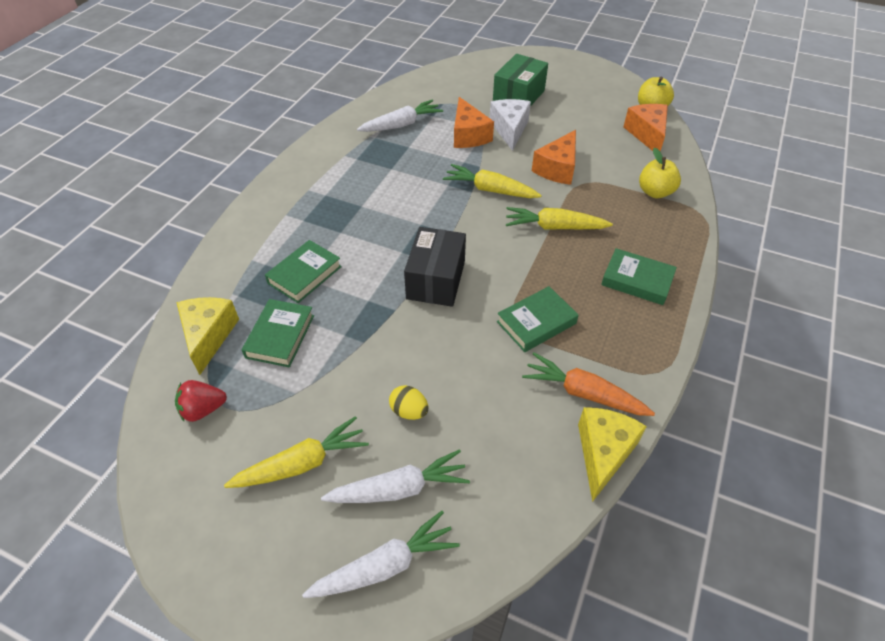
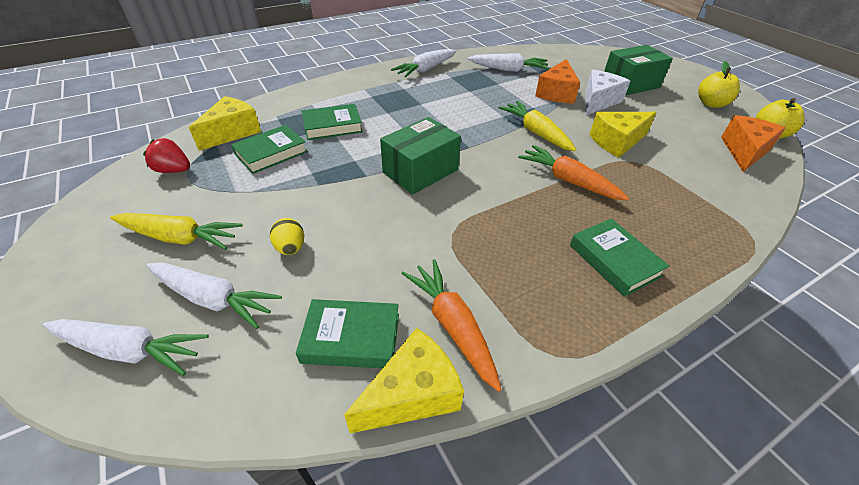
camera: 35 degrees right, 5 degrees down
(322, 160) = (426, 69): none -> white carrot
(436, 280) = (420, 171): black box -> green box
(536, 322) = (471, 242): green book -> green book (351, 338)
(554, 227) = (568, 181): yellow carrot -> orange carrot
(557, 169) = (617, 142): orange cheese -> yellow cheese
(655, 192) = (710, 198): yellow apple -> yellow apple (711, 104)

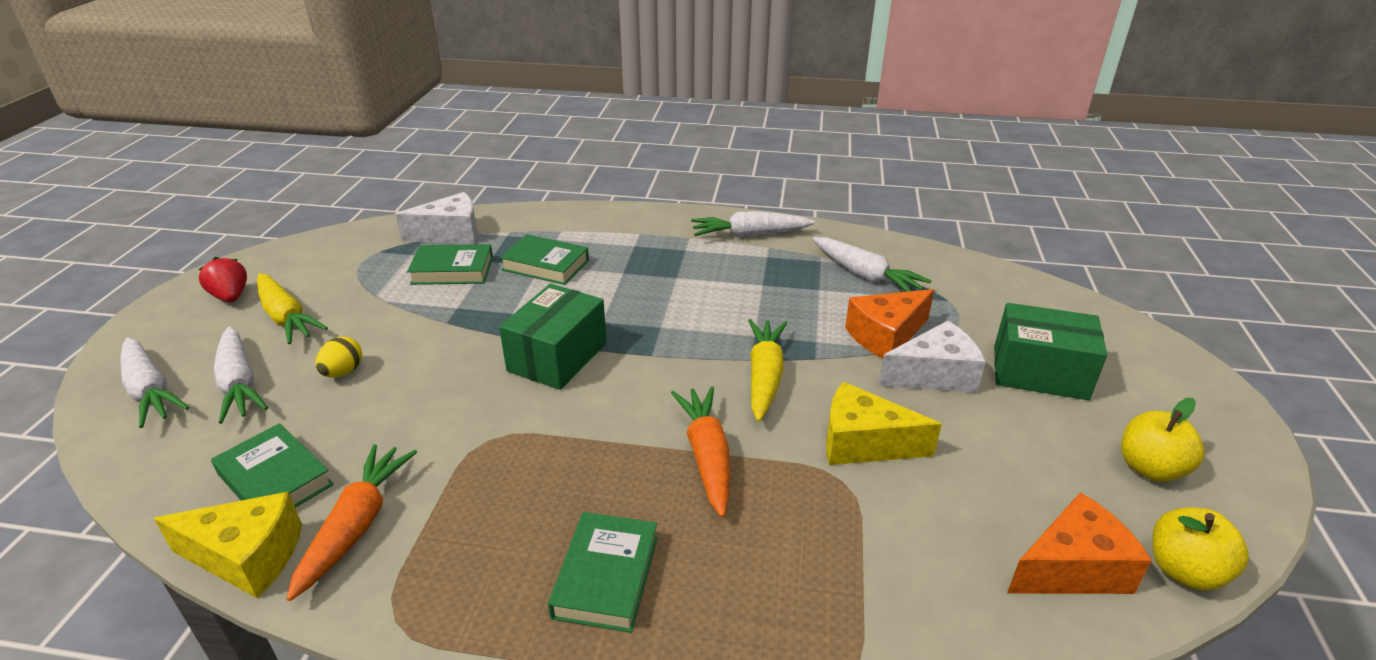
camera: 40 degrees right, 10 degrees down
(173, 170) = (360, 252): red strawberry -> red strawberry (231, 297)
(232, 132) = (451, 233): yellow cheese -> white cheese
(420, 171) = (557, 357): green box -> green box turned 60 degrees counterclockwise

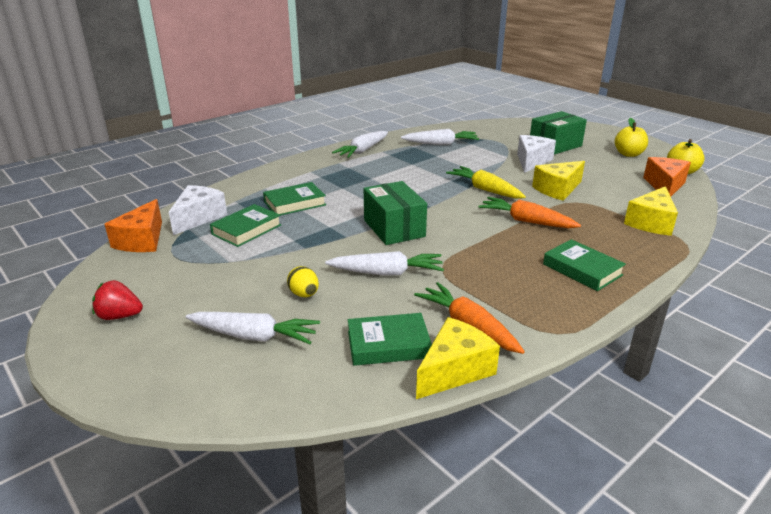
camera: 50 degrees left, 5 degrees down
(150, 391) = (199, 378): white carrot -> white carrot (386, 273)
(286, 317) = (195, 300): yellow carrot -> none
(875, 603) = (651, 222): none -> yellow cheese
(885, 336) = (492, 158): orange cheese -> orange cheese (142, 240)

